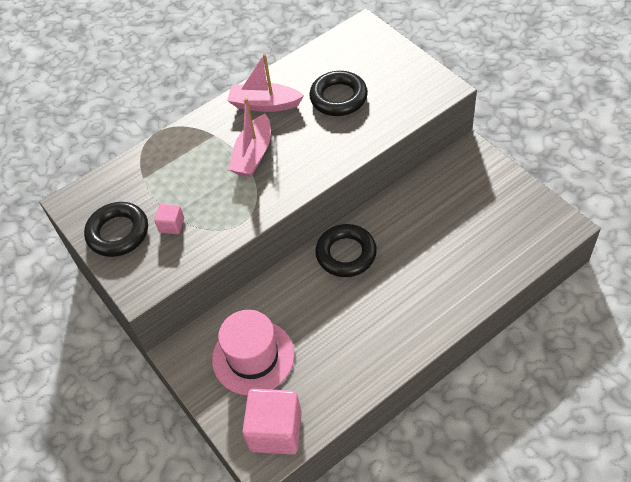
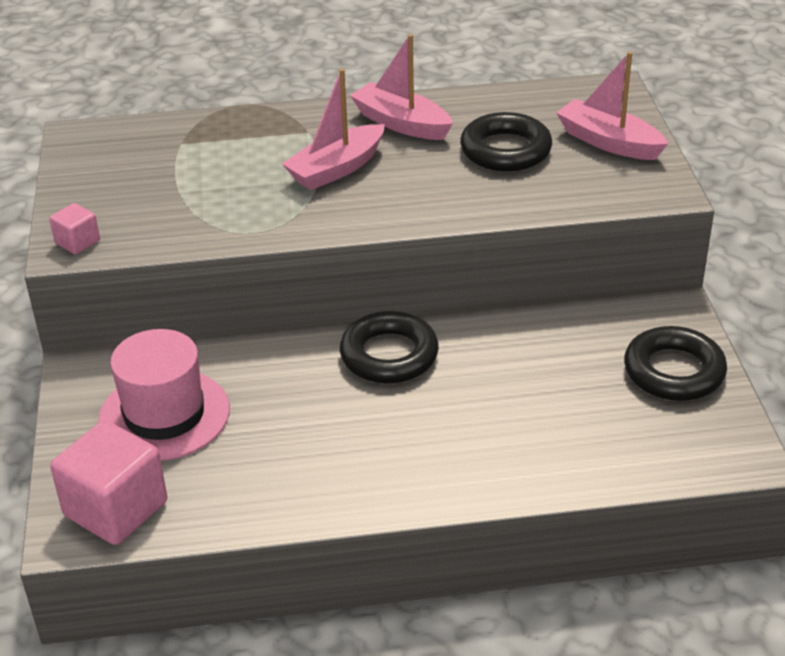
camera: 25 degrees right, 15 degrees down
(118, 233) = (99, 185): black ring -> black ring (674, 371)
(172, 225) = (168, 201): pink cube -> pink cube (77, 242)
(390, 67) = (609, 142): none -> pink boat

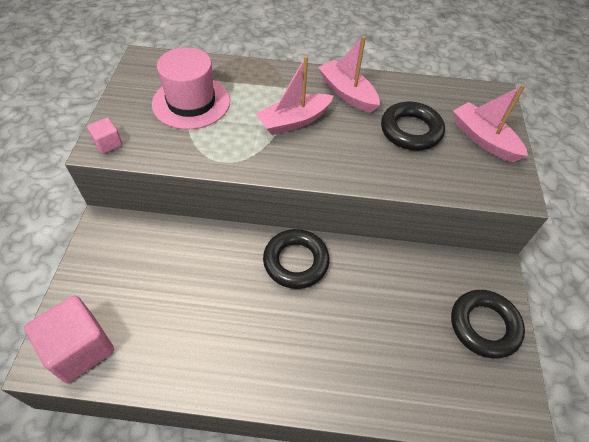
camera: 10 degrees right, 15 degrees up
(164, 415) = (139, 275): pink hat -> pink hat (191, 102)

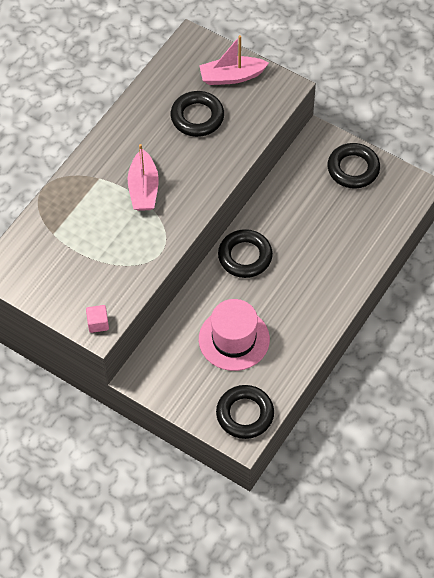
camera: 60 degrees left, 5 degrees up
(80, 349) = (245, 414): pink cube -> black ring
(191, 102) = (80, 252): pink hat -> pink hat (234, 339)
(347, 93) = (132, 138): pink boat -> none

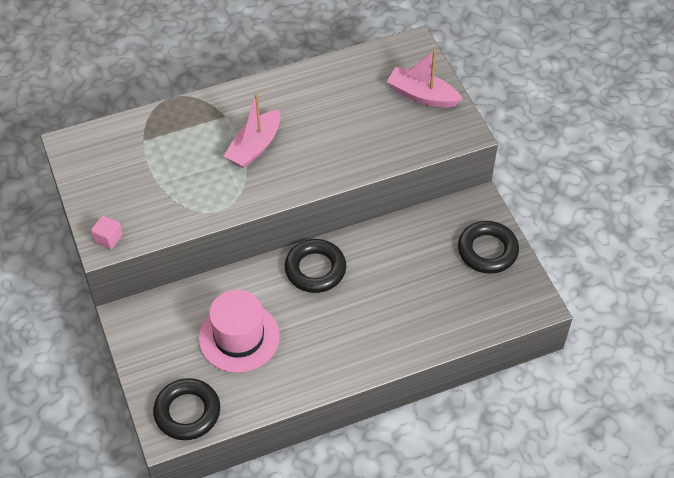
camera: 35 degrees right, 5 degrees down
(197, 117) = (359, 113): black ring -> none

